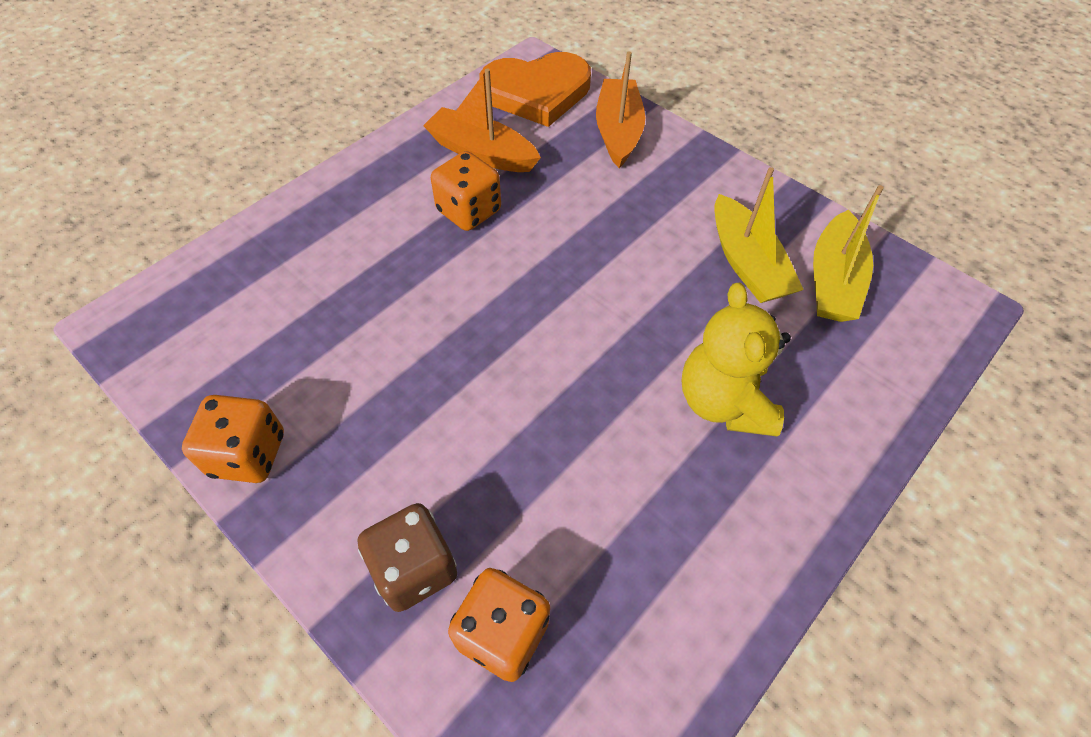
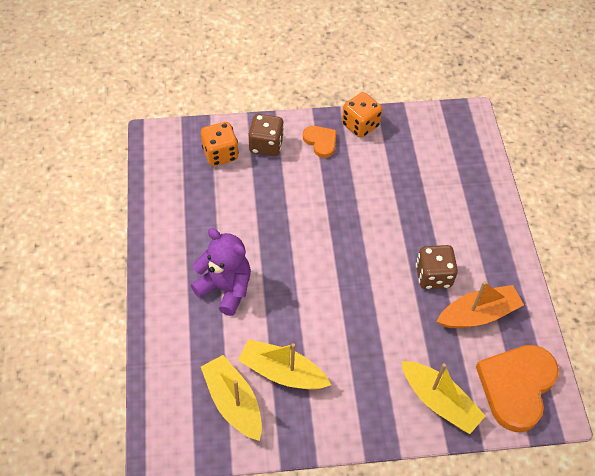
camera: 130 degrees right, 0 degrees up
(336, 486) = (320, 142): none -> orange heart
(469, 211) = (433, 276): orange dice -> brown dice
(618, 131) = (439, 402): orange boat -> yellow boat
(723, 402) = (225, 288): yellow teddy bear -> purple teddy bear

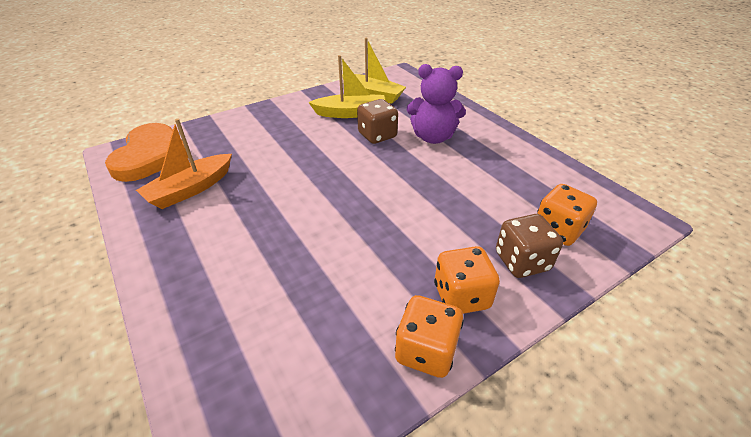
camera: 155 degrees right, 15 degrees down
(320, 142) = (461, 296): orange heart -> orange dice
(433, 276) = (245, 203): brown dice -> brown dice (377, 135)
(439, 402) = (221, 131): yellow boat -> none

